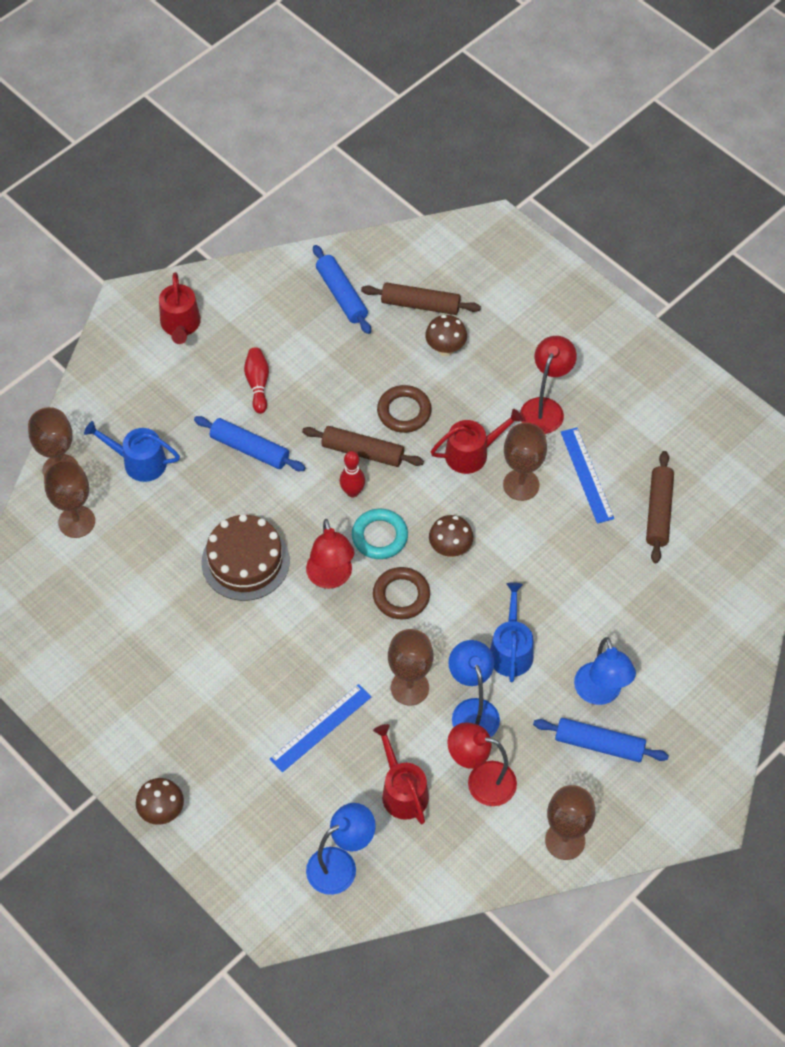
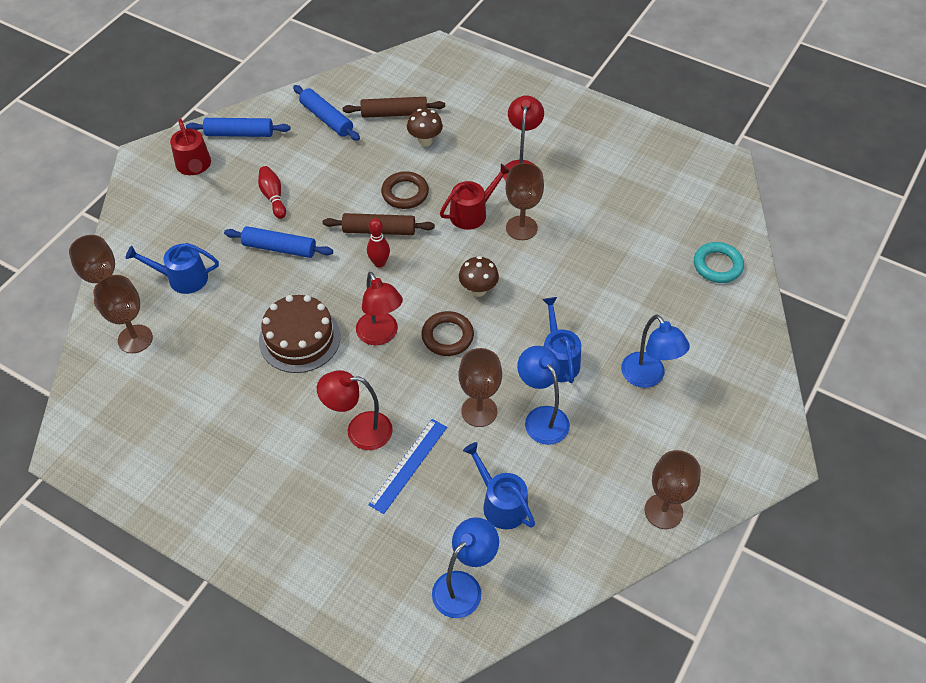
camera: 15 degrees left, 5 degrees down
(162, 812) = (277, 579): brown mushroom -> none
(379, 536) = (414, 293): turquoise ring -> turquoise ring (717, 265)
(402, 791) = (501, 503): red watering can -> blue watering can
(481, 781) = (570, 477): red lamp -> red lamp (359, 431)
(587, 475) = (573, 209): blue ruler -> none
(599, 744) = (663, 420): blue rolling pin -> blue rolling pin (239, 134)
(659, 511) = (642, 224): brown rolling pin -> none

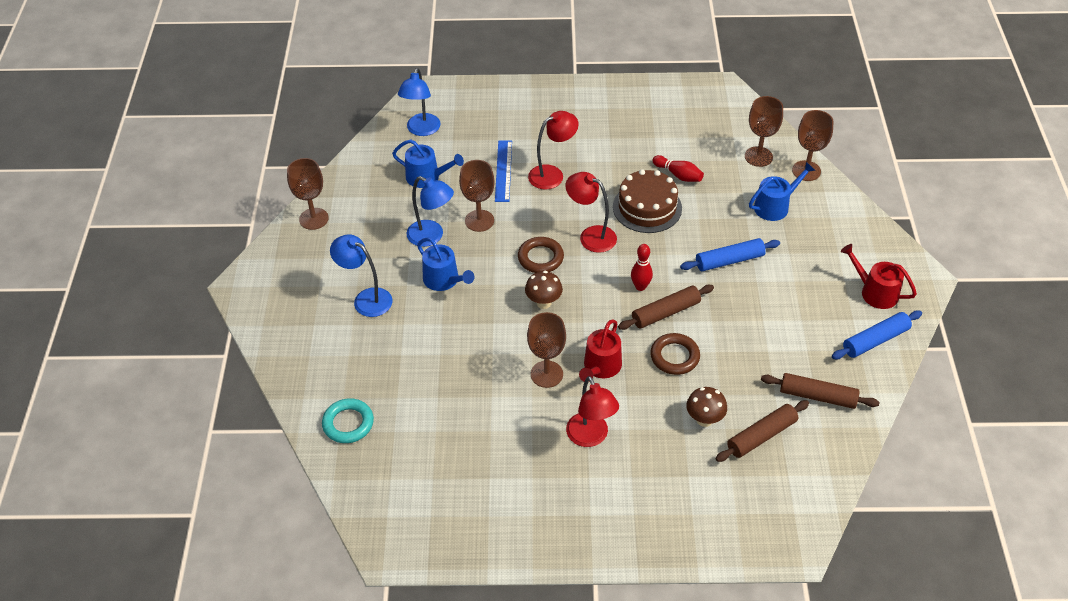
camera: 150 degrees right, 5 degrees down
(273, 197) = (780, 298): red bowling pin -> red bowling pin (678, 175)
(327, 118) = (817, 396): blue rolling pin -> brown rolling pin

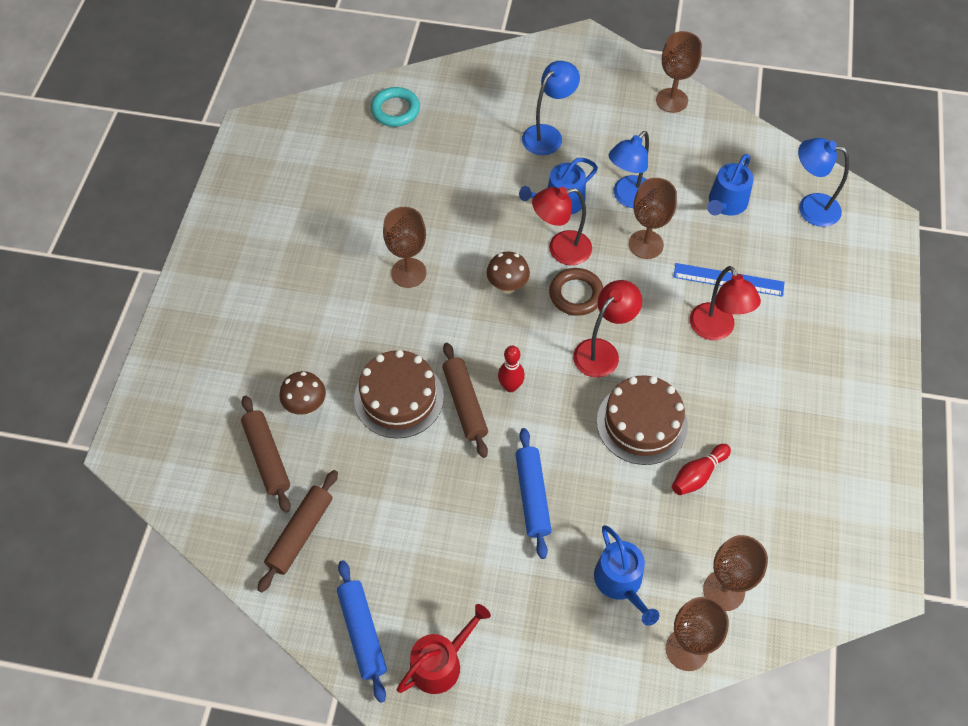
camera: 100 degrees right, 10 degrees up
(591, 437) = (318, 297): red lamp -> red lamp (560, 250)
(600, 367) = (404, 323): red watering can -> none
(674, 356) = (399, 398): brown ring -> brown cake

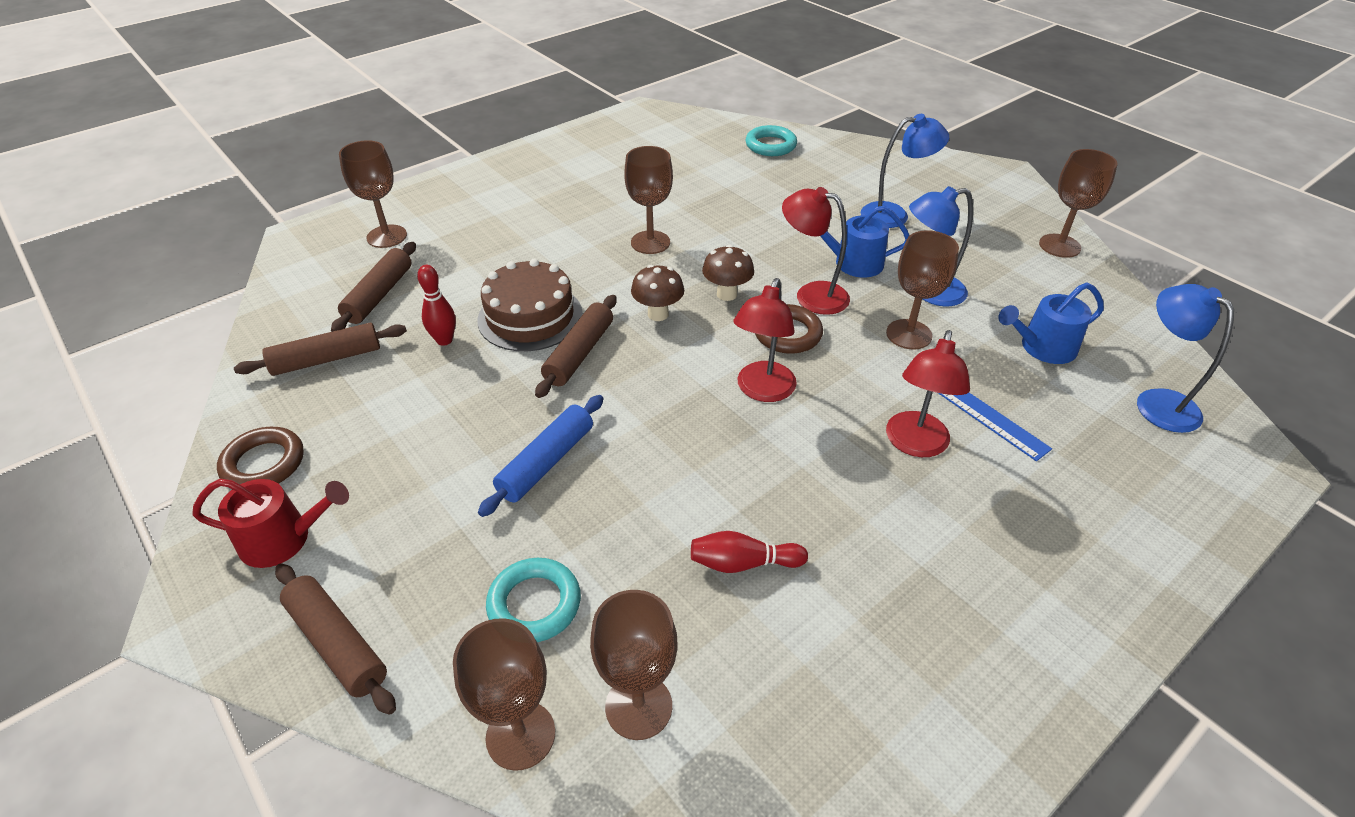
camera: 40 degrees right, 15 degrees down
(201, 402) = (387, 236): none -> brown goblet
(306, 406) = (453, 280): brown mushroom -> brown mushroom (658, 314)
(362, 632) = (263, 463): blue rolling pin -> brown ring
(510, 386) = (637, 365): red bowling pin -> red bowling pin (444, 340)
(547, 686) = (338, 643): none -> brown rolling pin
(602, 351) = (762, 391): red lamp -> red lamp turned 120 degrees clockwise
(621, 582) = (534, 604): blue watering can -> turquoise ring
(642, 423) = (733, 474): brown cake -> none

